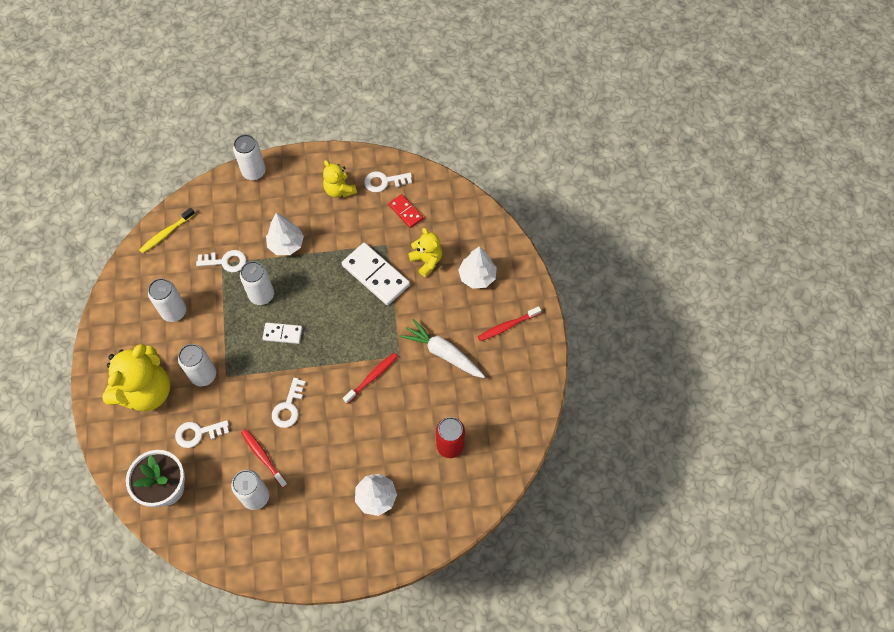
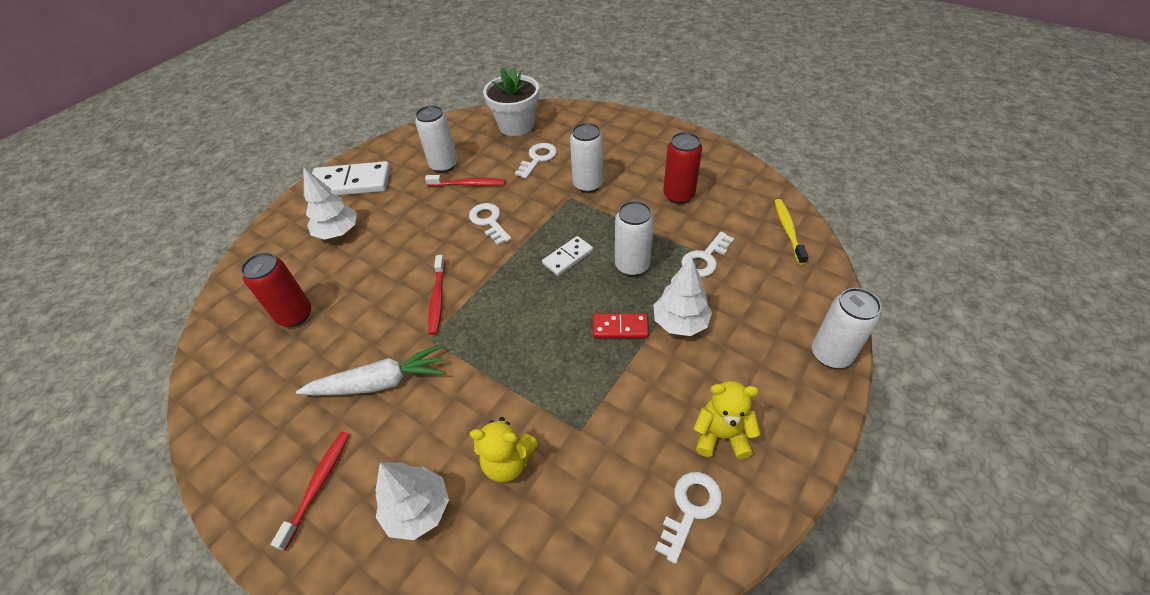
camera: 135 degrees right, 15 degrees down
(146, 391) = (612, 147): yellow teddy bear -> none
(174, 311) = (678, 195): white can -> red can
(375, 275) = (548, 385): white domino -> white domino (351, 183)
(405, 212) = (609, 497): red domino -> red domino (620, 327)

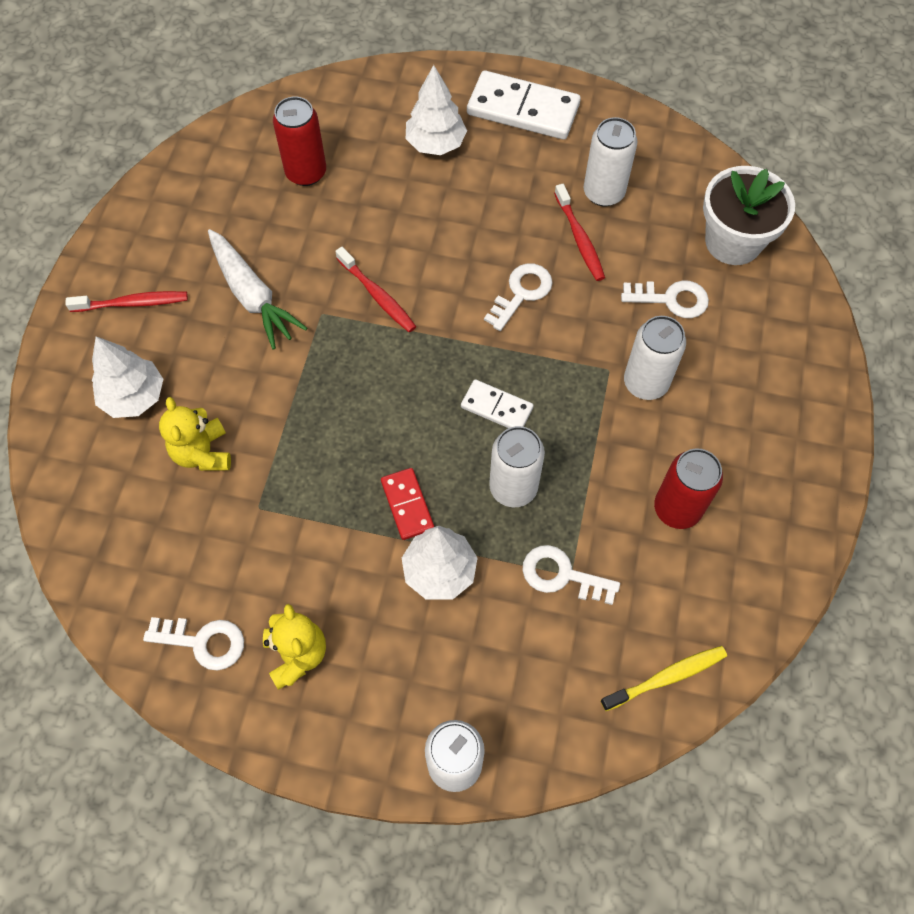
camera: 65 degrees right, 15 degrees up
(351, 183) = (523, 109): white domino -> white domino turned 45 degrees counterclockwise
(437, 299) = (377, 295): red toothbrush -> red toothbrush turned 105 degrees counterclockwise

